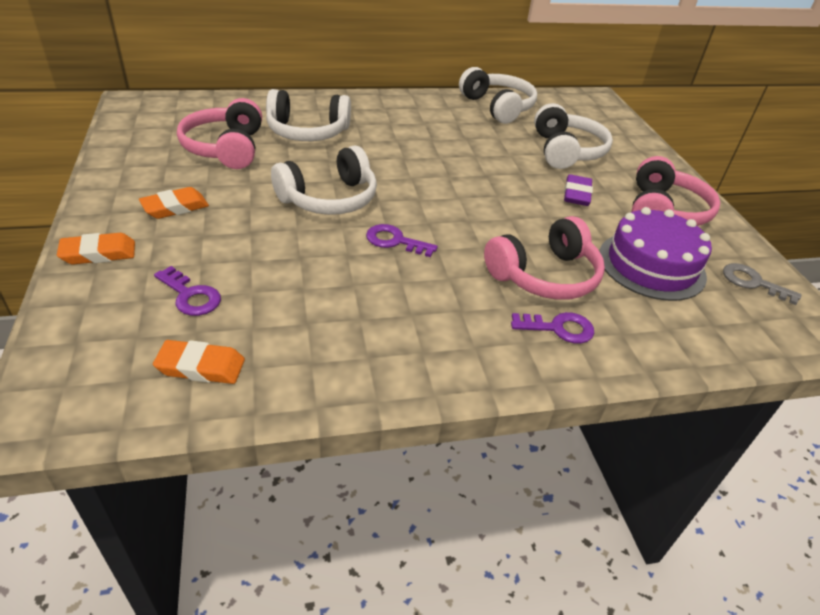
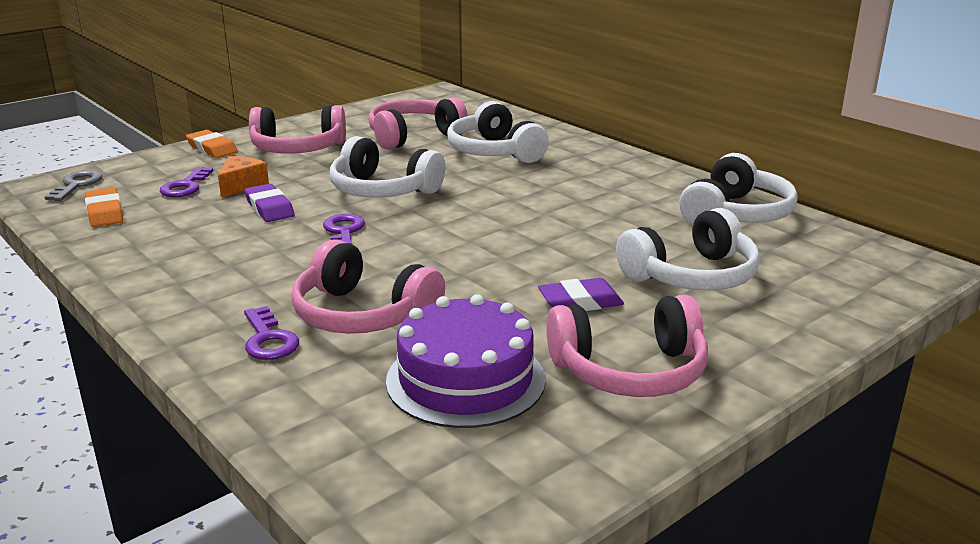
camera: 65 degrees right, 15 degrees down
(175, 207) = (298, 149): orange eraser -> pink headphones
(230, 262) = (242, 185): none -> orange cheese
(306, 262) = (269, 208): none -> purple eraser
(752, 282) = (516, 471): grey key -> grey key (77, 185)

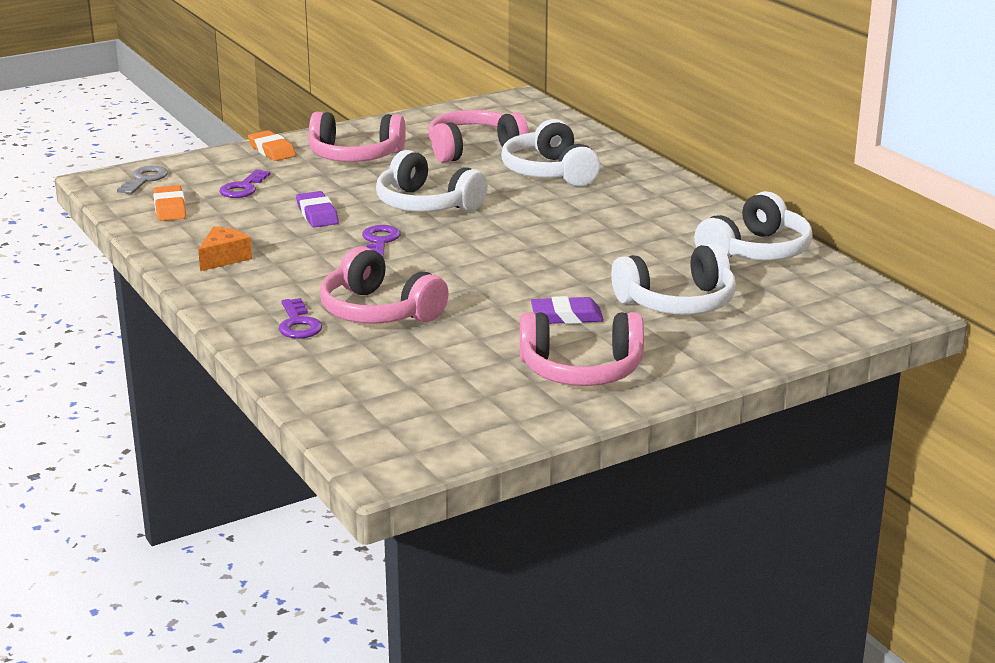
camera: 10 degrees right, 0 degrees up
(242, 185) = (295, 190): orange cheese -> orange cheese (224, 258)
(465, 379) = (447, 365): purple cake -> none

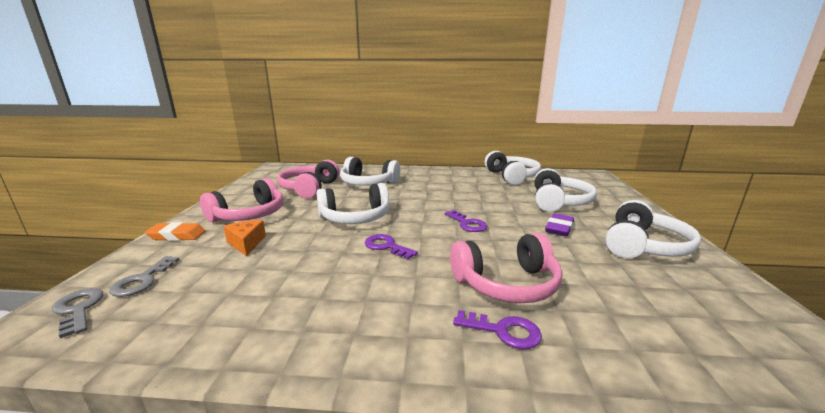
camera: 55 degrees left, 5 degrees down
(170, 208) = (164, 317): orange eraser -> none
(196, 178) = (142, 280): none -> grey key
(224, 258) = (317, 324): orange cheese -> orange cheese (246, 243)
(243, 188) = (207, 266): purple key -> purple key (467, 224)
(317, 214) = (308, 253): purple eraser -> none
(581, 370) = (643, 246): pink headphones -> white headphones

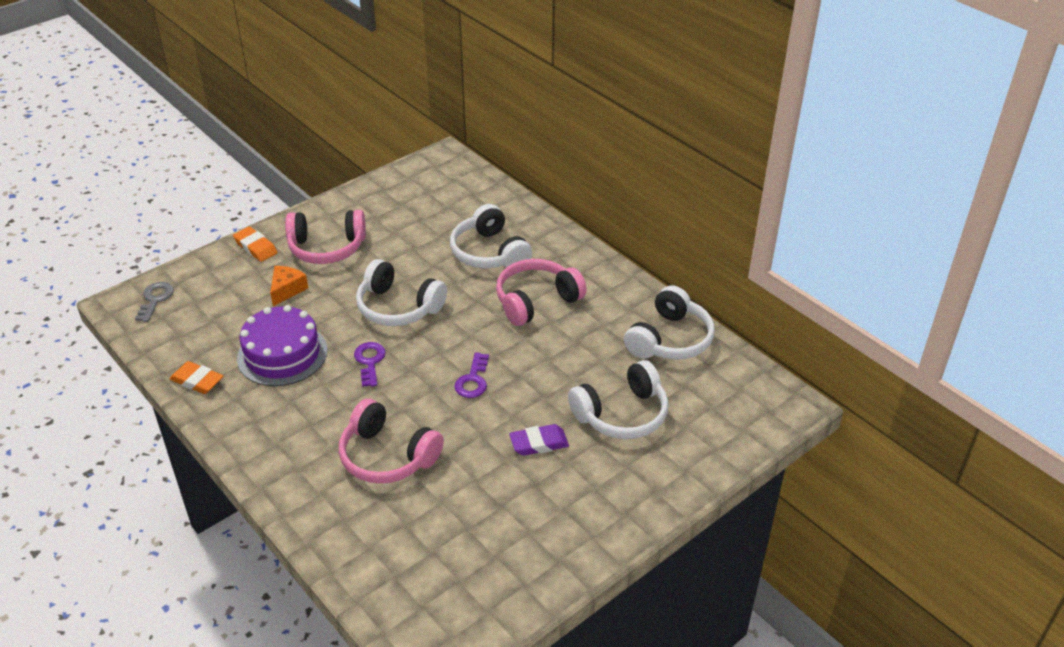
camera: 45 degrees right, 20 degrees up
(142, 280) = (199, 292): grey key -> none
(231, 342) = (197, 381): none -> orange eraser
(304, 276) = (282, 354): none -> purple cake
(309, 188) = (422, 229): pink headphones -> pink headphones (536, 301)
(504, 331) = (325, 482): purple key -> none
(643, 246) = (563, 513): white headphones -> none

